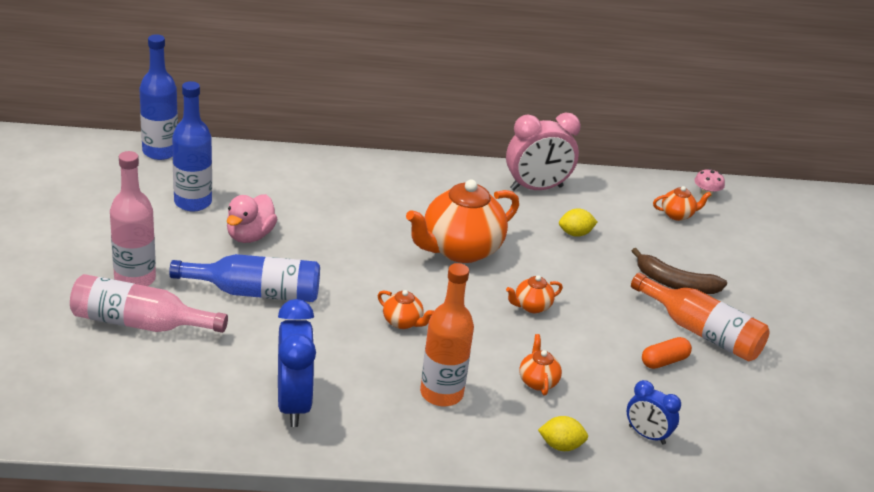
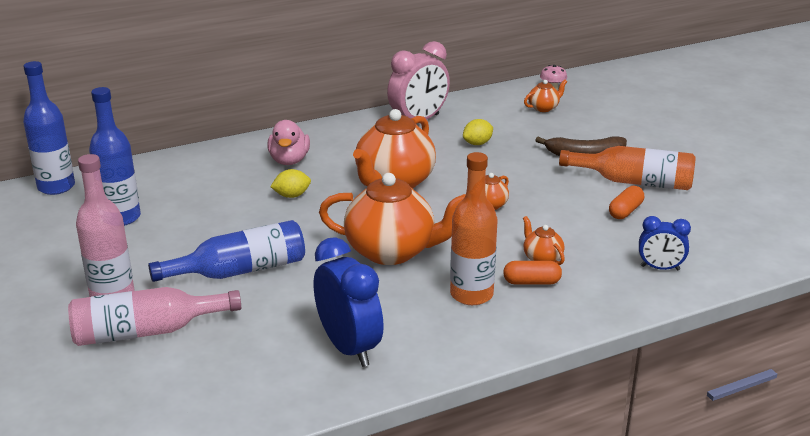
camera: 20 degrees left, 5 degrees down
(250, 236) = (198, 228): pink duck -> pink duck (289, 160)
(403, 322) = (392, 251): orange teapot -> orange teapot, size x2.24
(508, 402) = (531, 282): none -> orange capsule
(560, 446) = (602, 299): yellow lemon -> yellow lemon (292, 195)

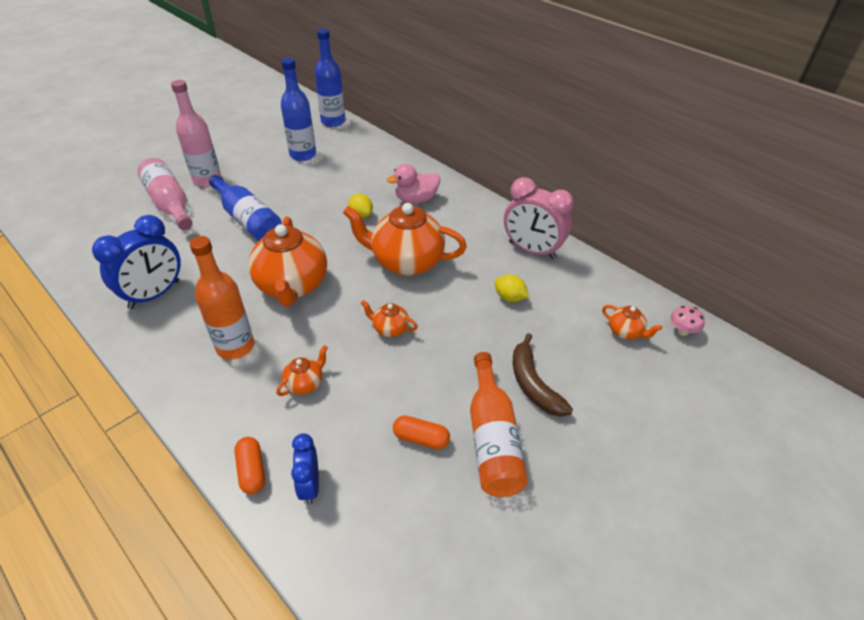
camera: 70 degrees right, 15 degrees up
(531, 282) = (262, 383): orange capsule -> orange capsule (252, 471)

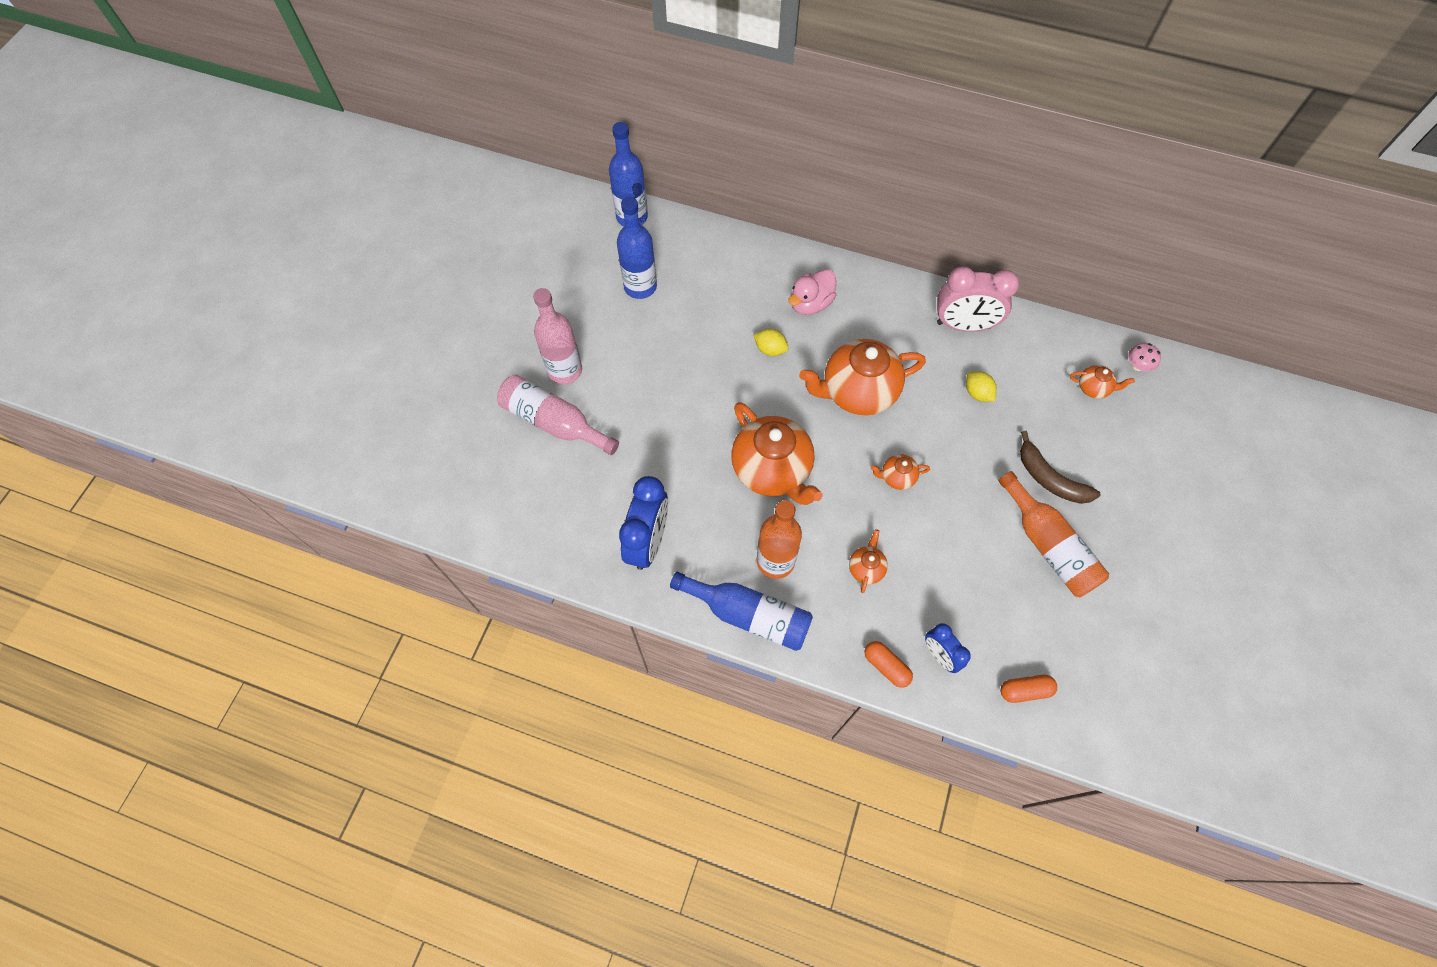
camera: 25 degrees left, 20 degrees up
(248, 220) = (659, 407): blue bottle -> blue bottle (748, 615)
(421, 438) = (995, 573): orange capsule -> orange capsule (1025, 690)
(509, 297) = (977, 393): yellow lemon -> yellow lemon turned 45 degrees clockwise

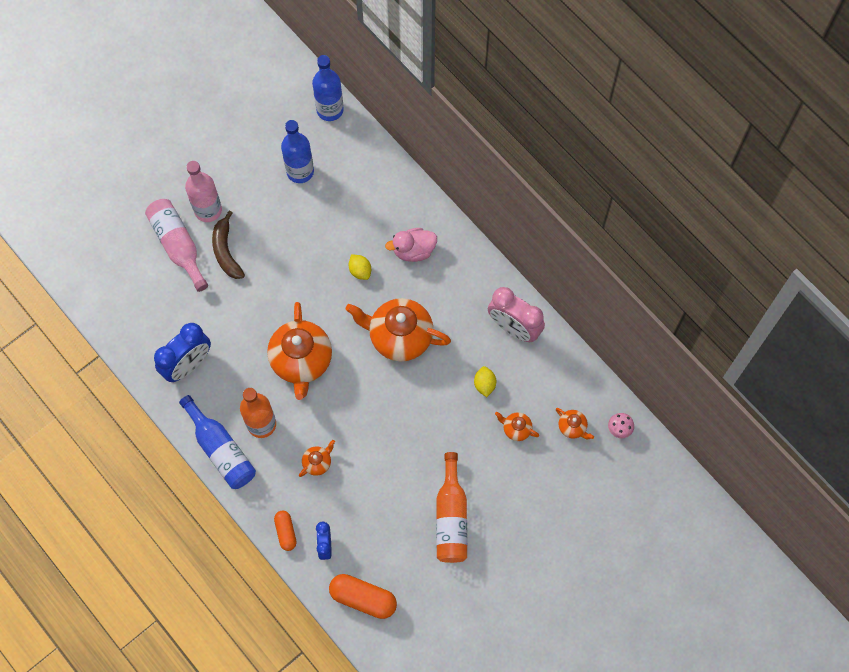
camera: 30 degrees right, 5 degrees up
(896, 477) = (382, 413): orange teapot -> orange teapot (516, 429)
(1025, 690) = (363, 598): orange capsule -> orange capsule, size x1.69
(1050, 478) = (488, 473): brown banana -> brown banana (226, 251)

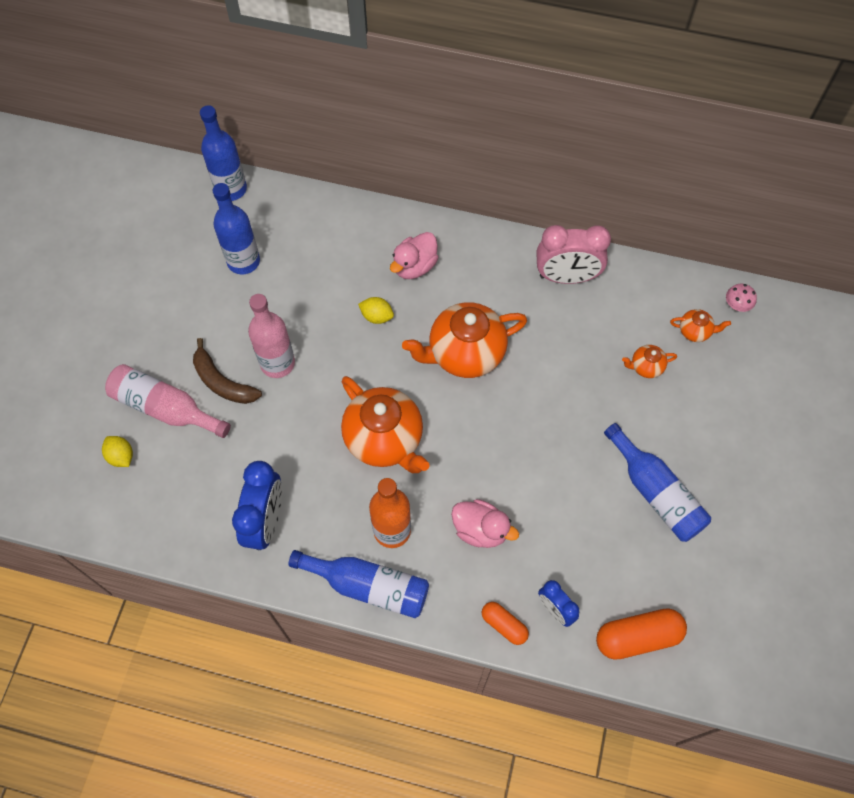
camera: 35 degrees left, 5 degrees down
(208, 210) = (173, 354): pink bottle -> pink bottle (277, 363)
(317, 462) = (480, 530): orange teapot -> pink duck
(451, 517) = (656, 493): orange bottle -> blue bottle
(484, 384) = (582, 345): yellow lemon -> yellow lemon (121, 456)

